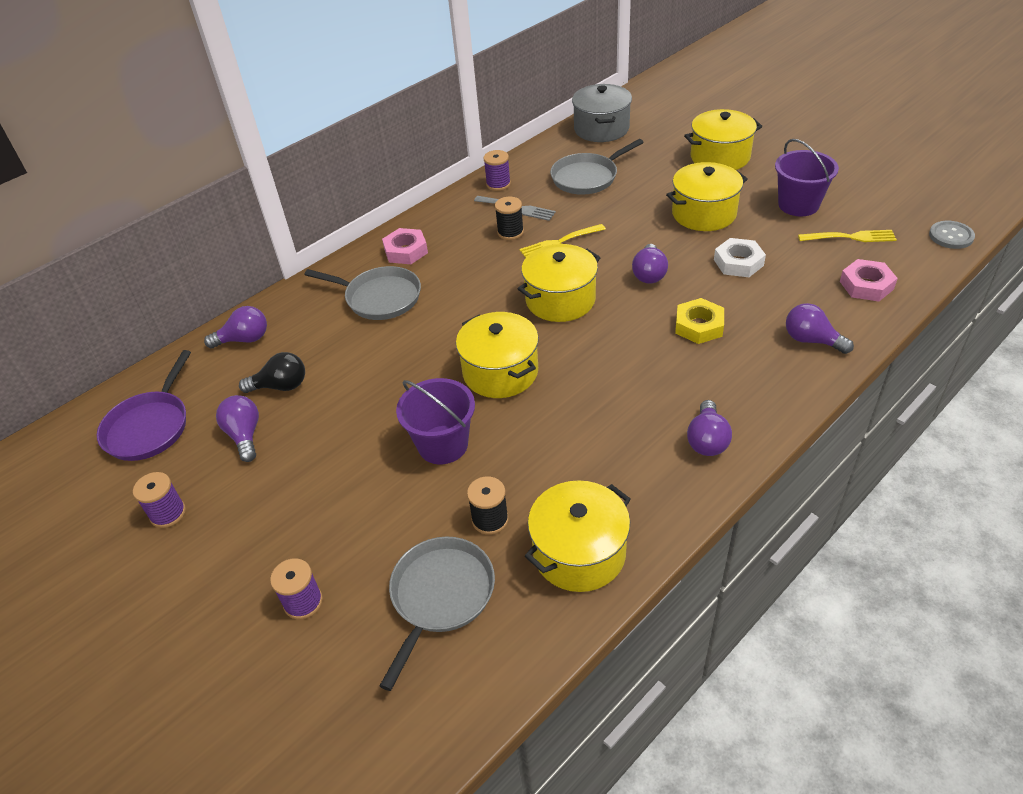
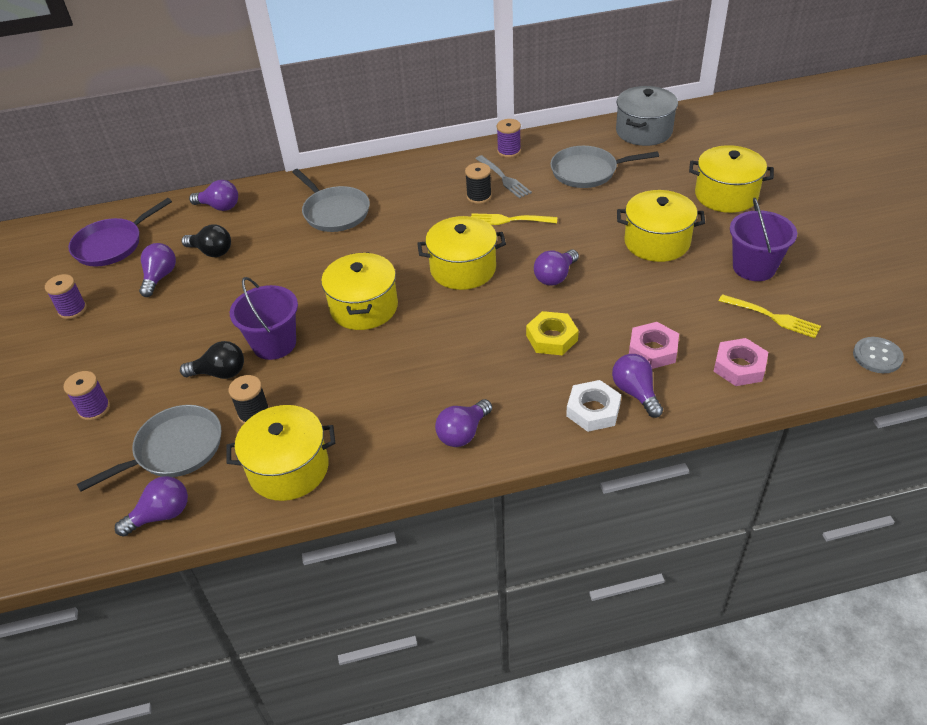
camera: 30 degrees right, 0 degrees up
(406, 251) = (387, 182): pink nut -> pink nut (652, 350)
(413, 498) = (220, 373): none -> black light bulb
(493, 667) = (161, 515): none -> purple light bulb
(738, 262) = (642, 298): white nut -> white nut (593, 410)

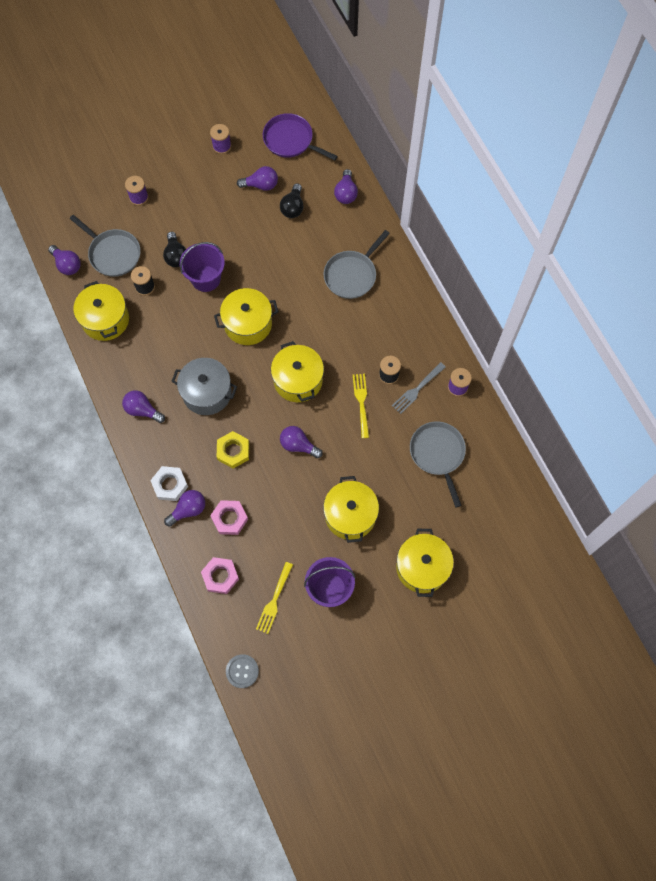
camera: 75 degrees right, 25 degrees up
(644, 131) = (510, 495): grey pot -> grey pot (207, 393)

